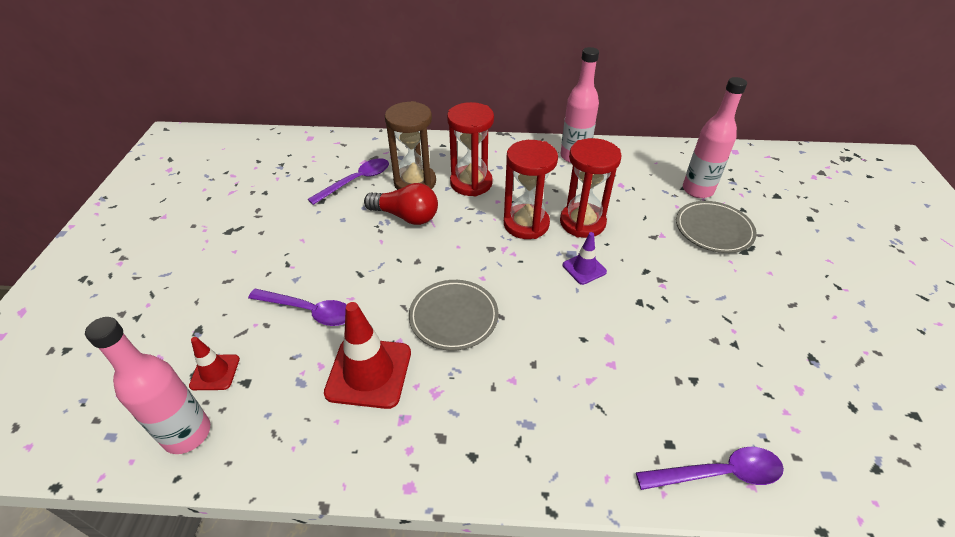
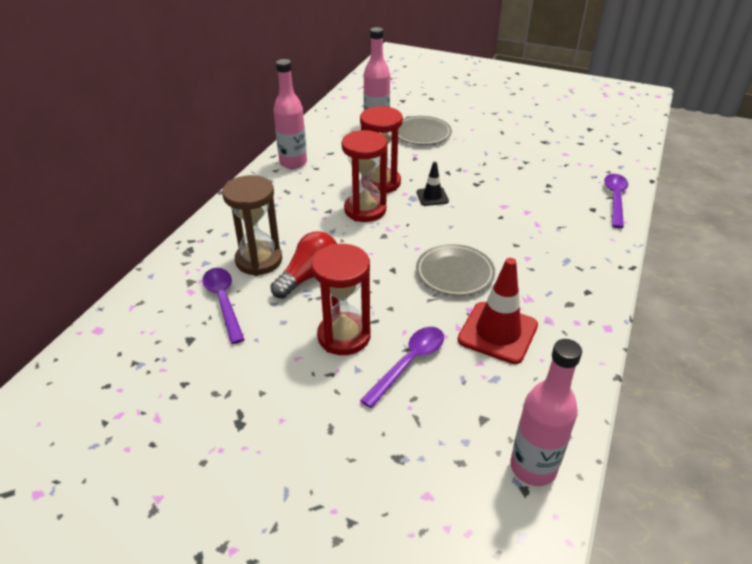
camera: 70 degrees left, 5 degrees down
(215, 372) = (463, 443): red traffic cone -> none
(471, 183) = (287, 226): red hourglass -> red hourglass (344, 336)
(584, 268) = (432, 197): purple traffic cone -> black traffic cone

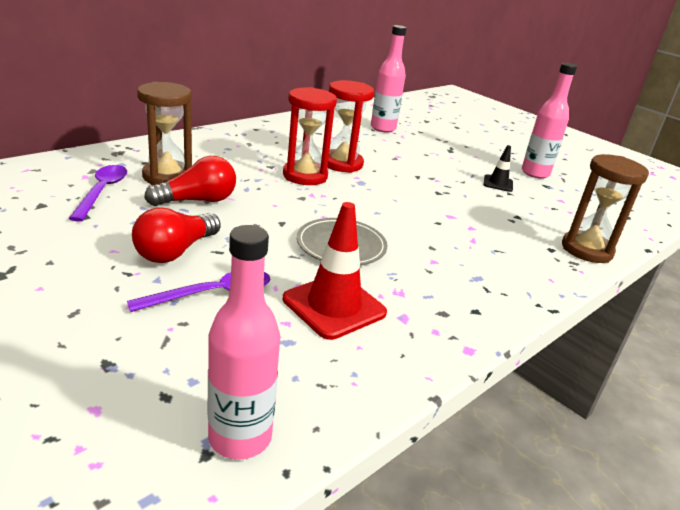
camera: 20 degrees right, 10 degrees down
(293, 163) = (277, 129): pink bottle -> pink bottle (535, 173)
(344, 336) = (175, 251): red hourglass -> red light bulb
(422, 133) = (421, 145): grey plate -> none
(432, 197) = (382, 187): black traffic cone -> black traffic cone (498, 183)
(615, 199) = (586, 250): purple spoon -> brown hourglass

